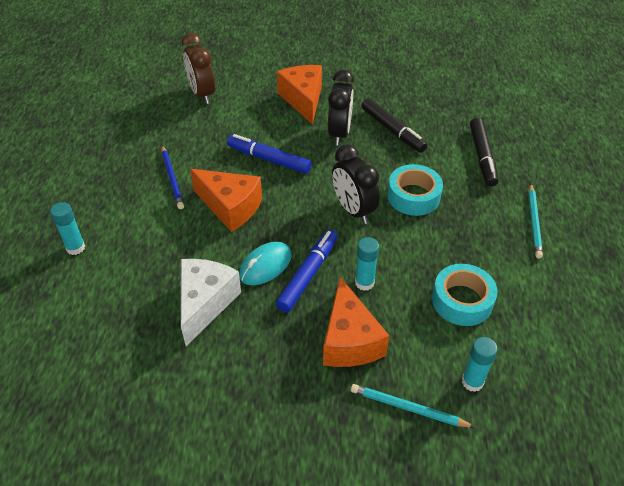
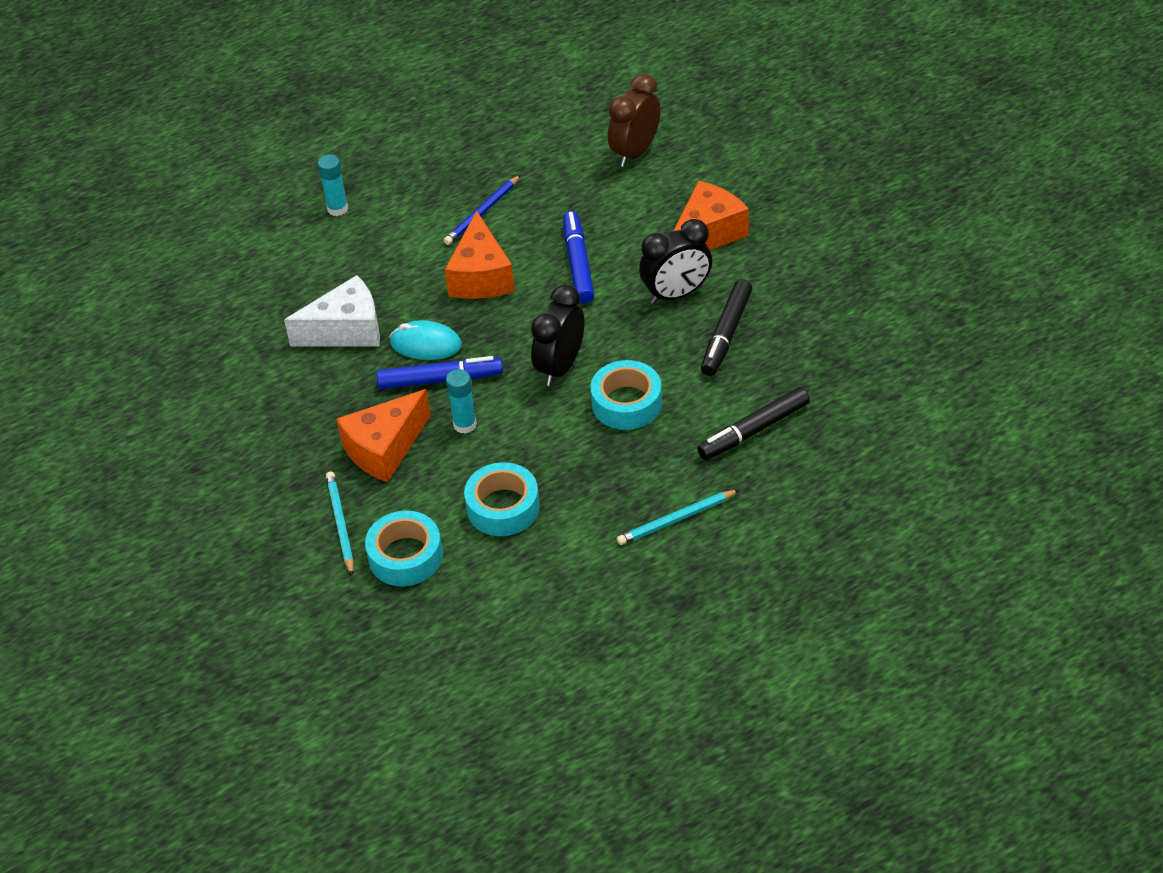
camera: 60 degrees right, 0 degrees up
(472, 382) = (405, 556): turquoise glue stick -> turquoise tape

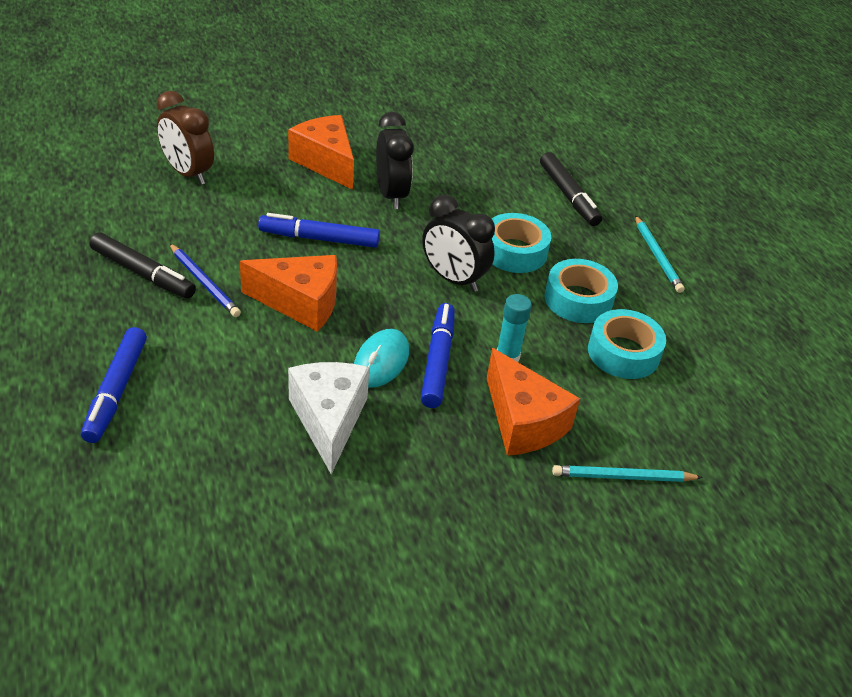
camera: 85 degrees left, 5 degrees down
(337, 209) = (116, 391): turquoise glue stick -> blue marker
(405, 556) = (675, 433): turquoise tape -> turquoise tape (578, 299)
(726, 334) = (453, 182): black marker -> black marker (143, 274)

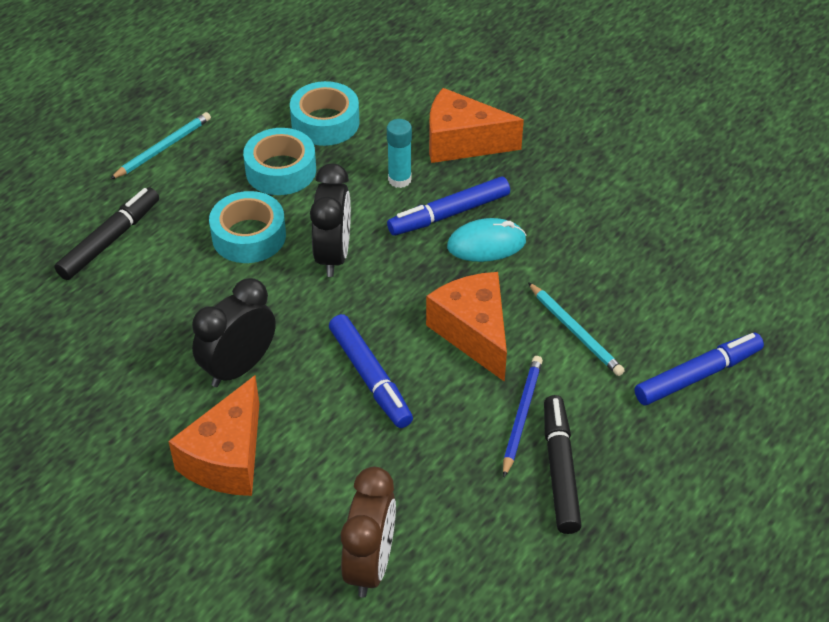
camera: 120 degrees left, 5 degrees up
(328, 420) = (578, 238): white cheese -> none
(523, 422) = (462, 142): orange cheese -> orange cheese turned 105 degrees counterclockwise
(623, 477) = (460, 79): turquoise pencil -> turquoise pencil (575, 331)

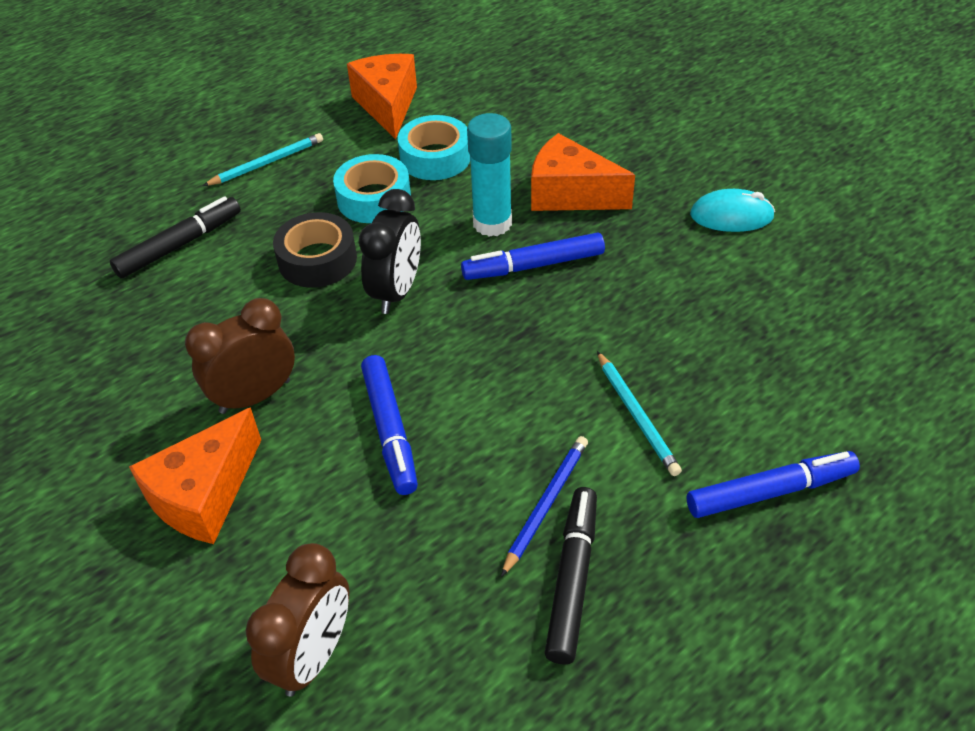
camera: 15 degrees right, 0 degrees up
(239, 367) = (255, 396): black clock -> brown clock
(249, 236) = (317, 260): turquoise tape -> black tape
(399, 179) = (492, 223): turquoise glue stick -> turquoise glue stick, size x1.55
(473, 333) = (520, 399): orange cheese -> orange cheese (387, 105)
(486, 244) = (564, 303): turquoise mouse -> turquoise mouse (731, 216)

